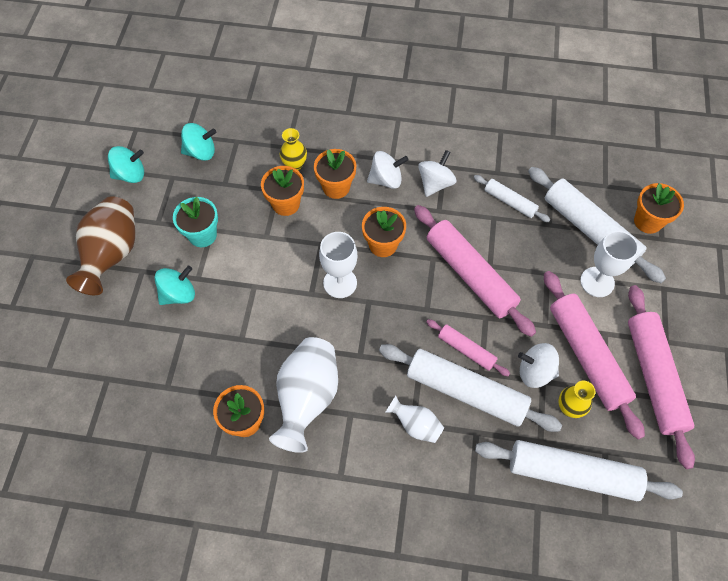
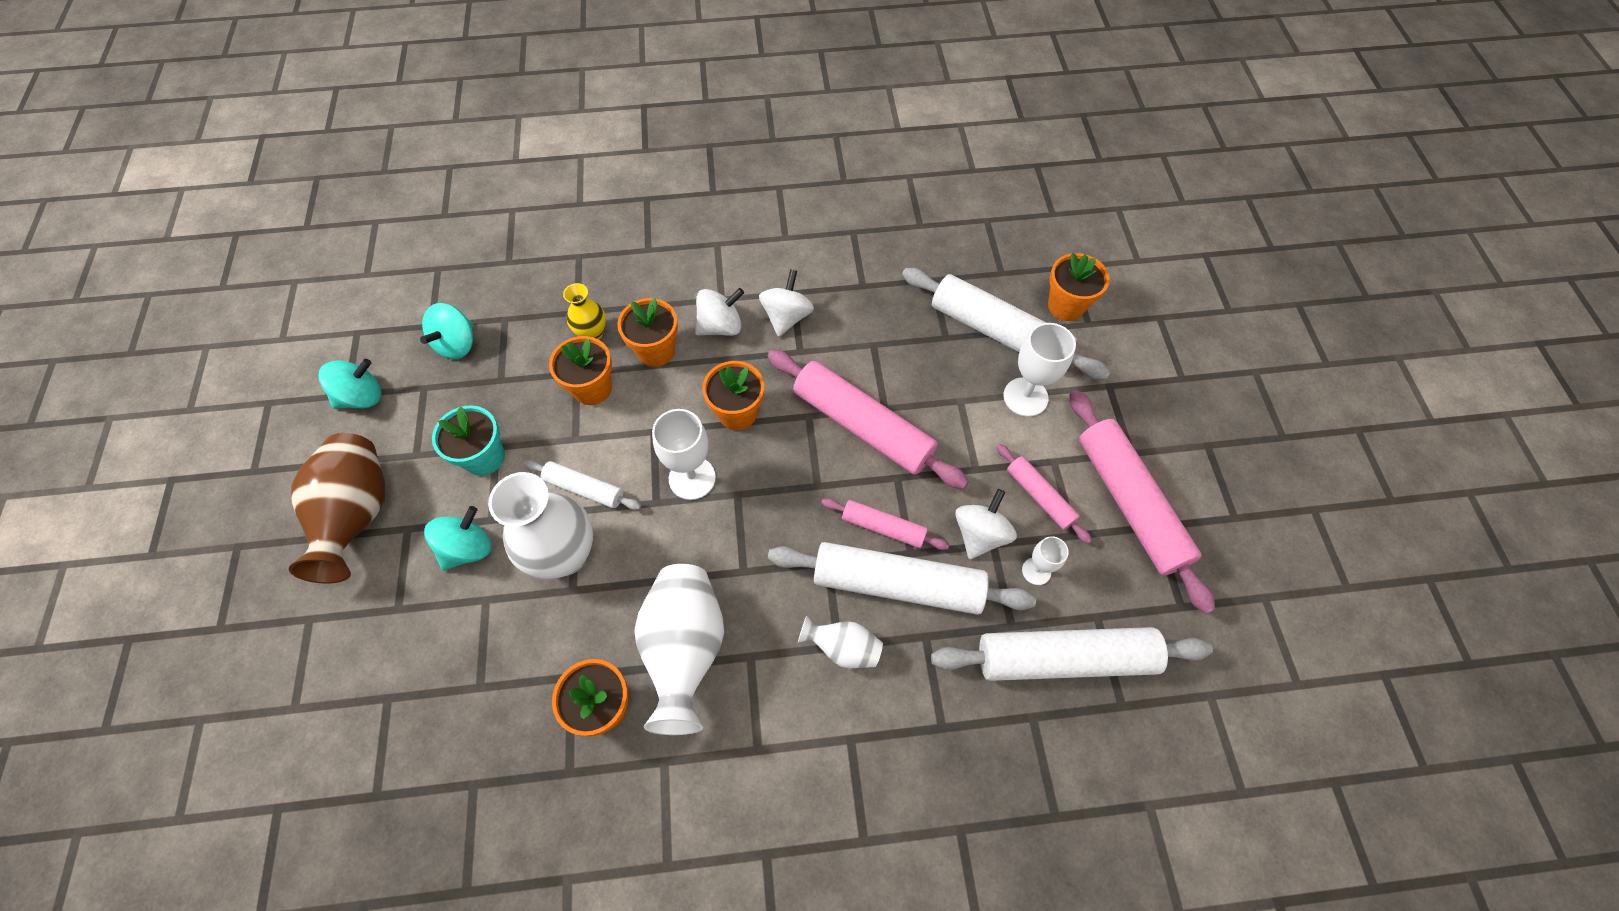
camera: 15 degrees left, 0 degrees up
(201, 152) = (457, 344): turquoise spinning top -> turquoise spinning top turned 135 degrees clockwise
(241, 314) = (565, 555): none -> white vase
(510, 202) = (888, 319): white rolling pin -> white rolling pin (584, 488)
(535, 372) = (980, 534): white spinning top -> white spinning top turned 120 degrees clockwise
(569, 408) = (1036, 571): yellow vase -> white goblet
(587, 356) = (1040, 496): pink rolling pin -> pink rolling pin, size x0.52

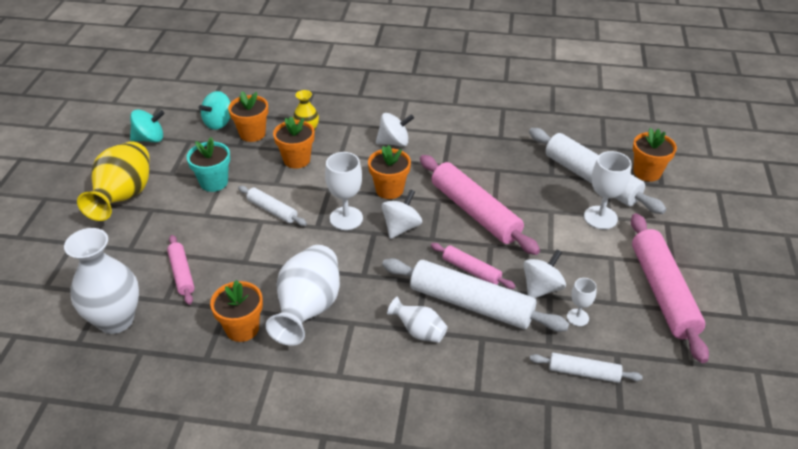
camera: 15 degrees right, 20 degrees down
(358, 515) = (124, 197): brown vase -> yellow vase
(468, 548) = (185, 227): turquoise spinning top -> none
(565, 555) = (246, 242): white vase -> white vase (116, 320)
(656, 351) = (346, 148): orange flower pot -> orange flower pot (252, 134)
(786, 317) = (441, 145): white spinning top -> white spinning top (401, 227)
(1040, 496) = (594, 275): pink rolling pin -> pink rolling pin (182, 273)
(1064, 658) = (583, 372): white rolling pin -> white rolling pin, size x0.52

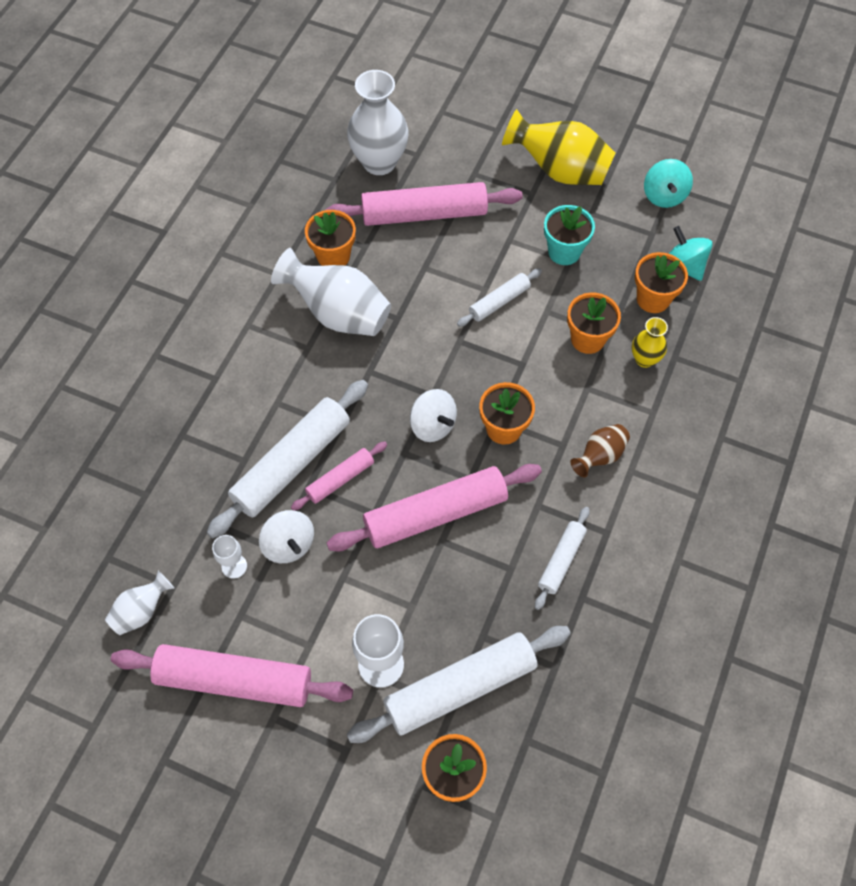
camera: 105 degrees right, 20 degrees up
(182, 273) = (424, 214): pink rolling pin -> pink rolling pin, size x1.92
(346, 218) = (464, 372): white goblet -> none
(394, 142) = (600, 456): white spinning top -> brown vase
(419, 331) = (273, 404): white vase -> white vase (142, 611)
(583, 372) = (164, 542): white rolling pin -> white rolling pin (561, 560)

